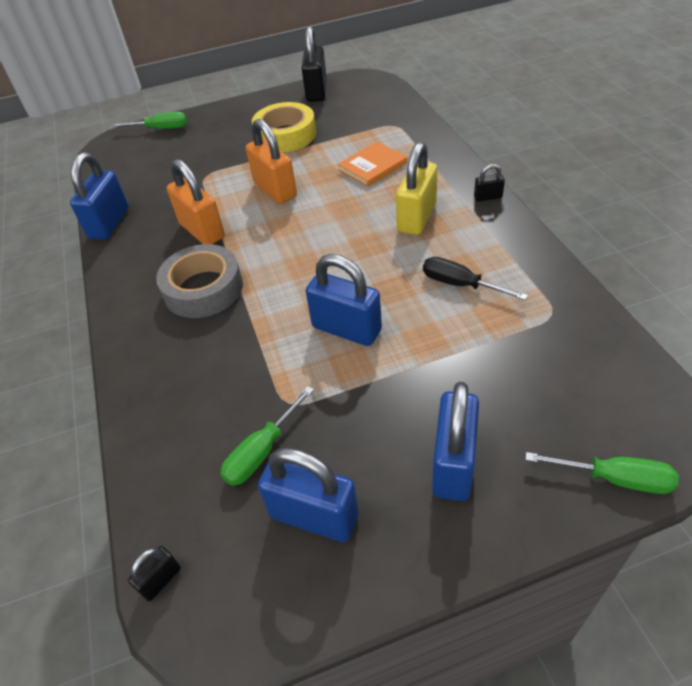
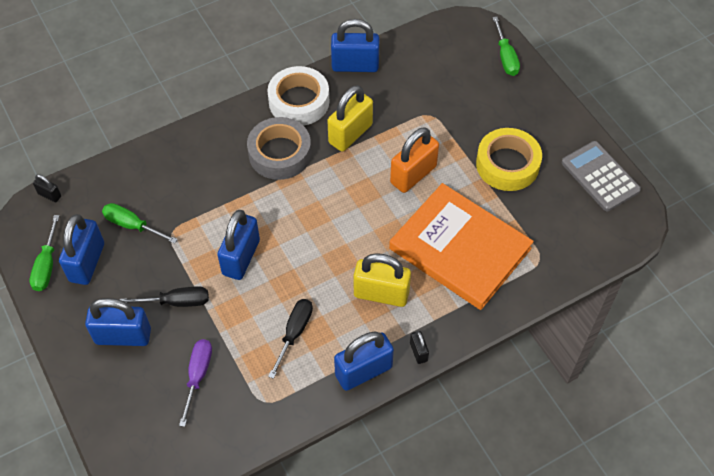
camera: 75 degrees right, 10 degrees up
(134, 270) = (299, 101): none -> white tape
(202, 231) = (350, 134): orange padlock -> yellow padlock
(316, 92) = (600, 176): black padlock -> grey calculator
(372, 166) = (460, 248): orange book -> orange book, size x2.05
(403, 398) = (176, 302): none -> black screwdriver
(510, 234) = (363, 371): none -> blue padlock
(518, 376) = (198, 376): none -> purple screwdriver
(614, 478) = (112, 432): green screwdriver -> green screwdriver (47, 265)

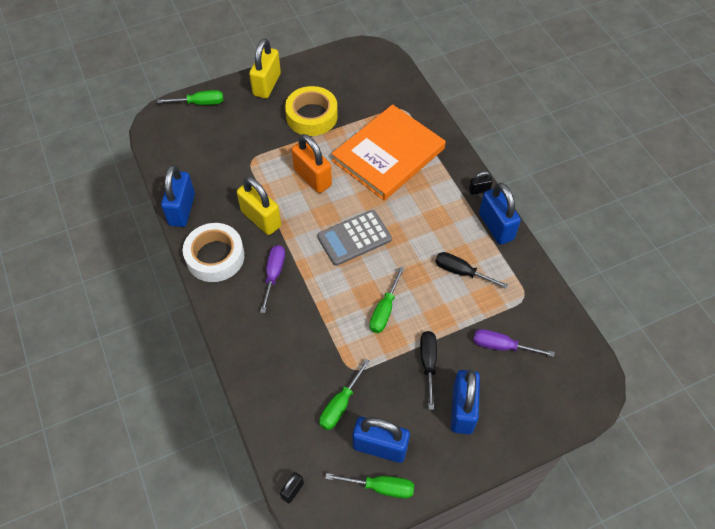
camera: 85 degrees left, 0 degrees up
(241, 257) = (384, 310): blue padlock -> green screwdriver
(280, 153) = (274, 275): grey tape -> purple screwdriver
(381, 294) = (427, 209): yellow padlock -> yellow padlock (267, 85)
(600, 176) = (331, 64): grey calculator -> grey calculator (354, 238)

